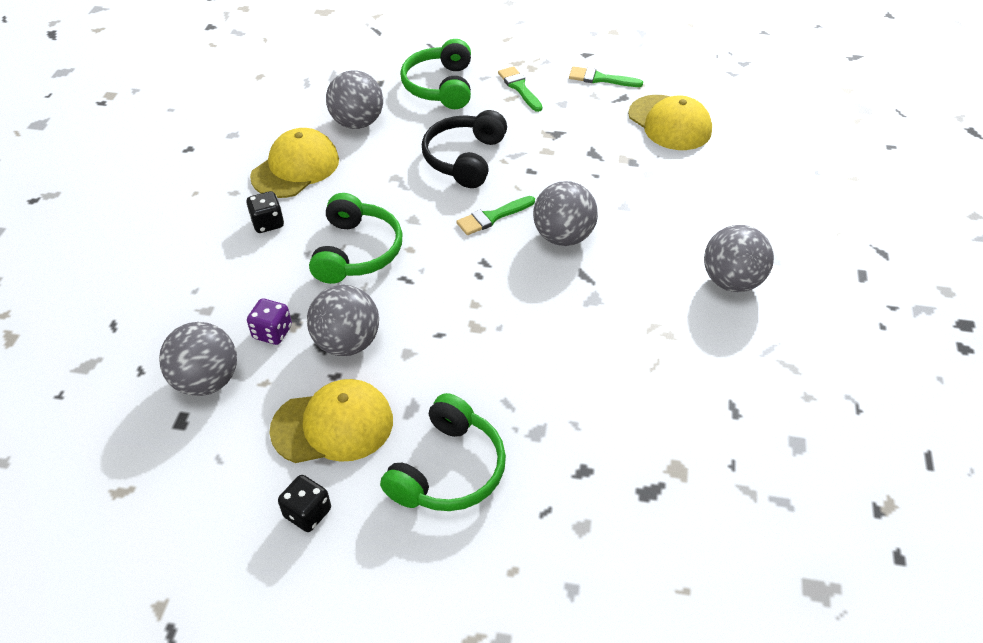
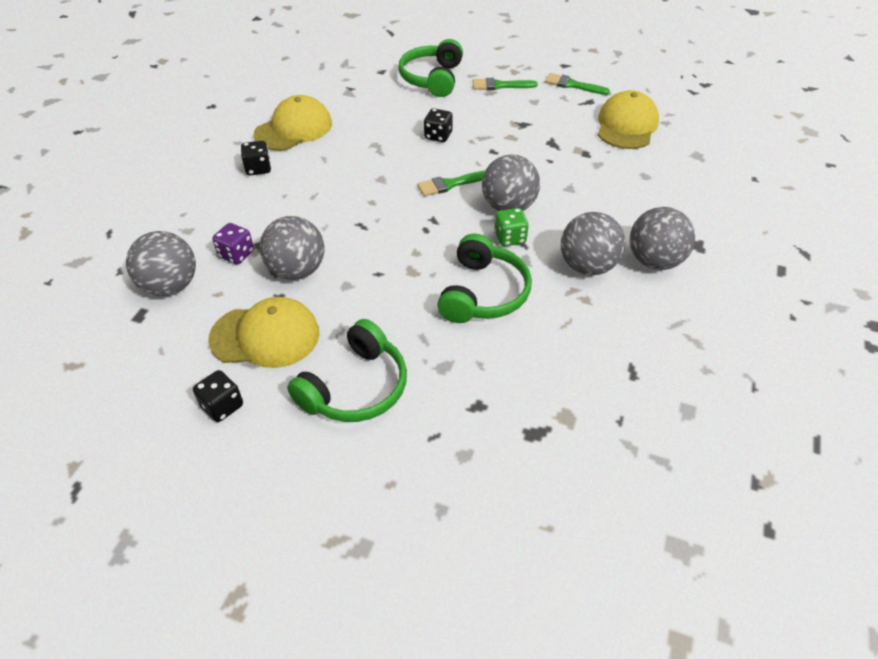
camera: 10 degrees right, 0 degrees up
(357, 123) = (355, 99): grey ball -> grey ball (587, 266)
(357, 251) = (326, 199): green headphones -> green headphones (483, 293)
(464, 158) = (438, 136): black headphones -> black dice
(519, 87) = (500, 85): green brush -> green brush turned 75 degrees counterclockwise
(573, 274) = (510, 238): none -> green dice
(669, 123) = (626, 125): yellow cap -> yellow cap turned 135 degrees counterclockwise

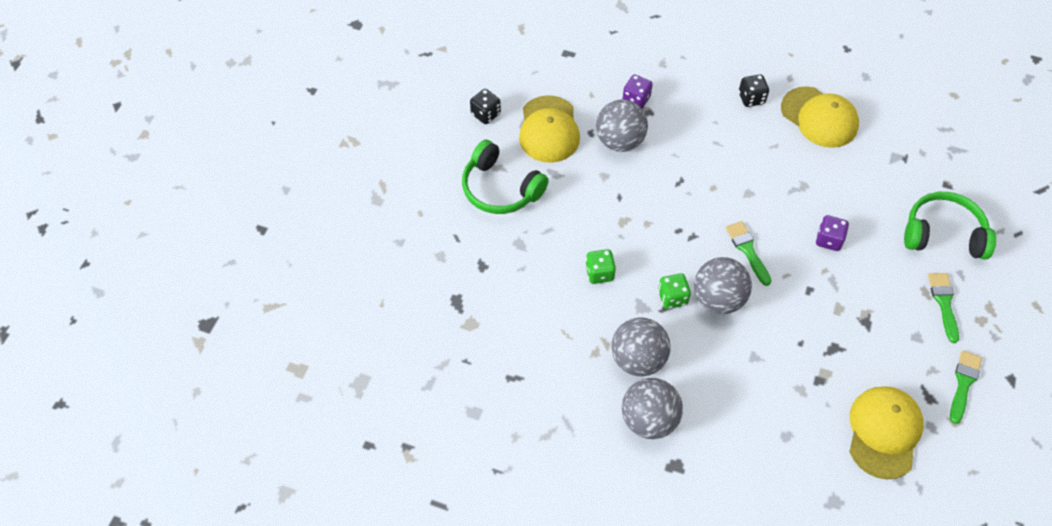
camera: 90 degrees right, 10 degrees up
(170, 286) = (598, 65): grey ball -> none
(438, 136) = (828, 240): black dice -> purple dice
(483, 293) = (599, 273): green headphones -> green dice
(626, 125) = (884, 432): yellow cap -> yellow cap turned 90 degrees counterclockwise

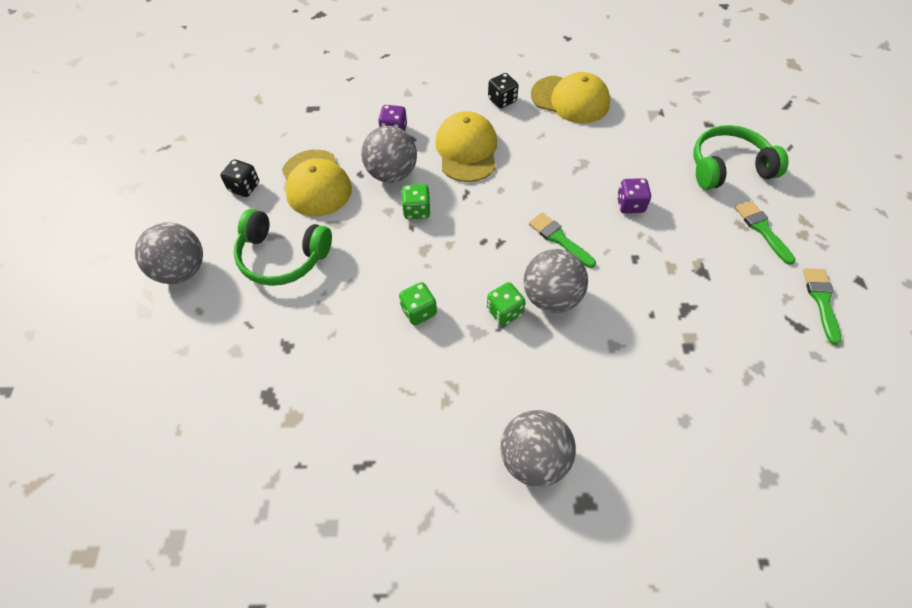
camera: 20 degrees left, 0 degrees up
(629, 183) = (417, 210): none -> green dice
(638, 359) = (495, 392): grey ball -> grey ball (182, 270)
(884, 432) = (776, 379): yellow cap -> yellow cap (466, 150)

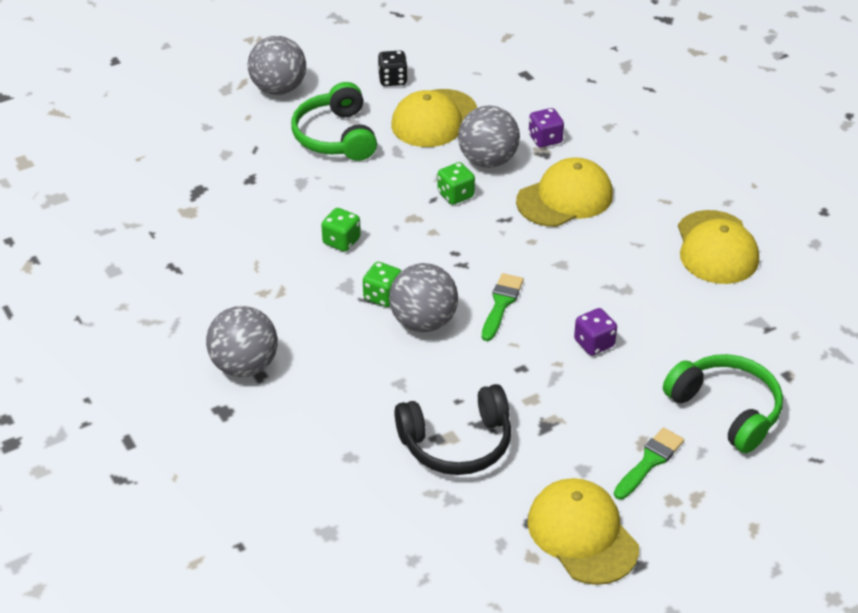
camera: 60 degrees right, 15 degrees down
(502, 100) = (663, 197): black dice -> none
(699, 336) = (457, 443): none -> black headphones
(821, 300) = (582, 534): green brush -> yellow cap

